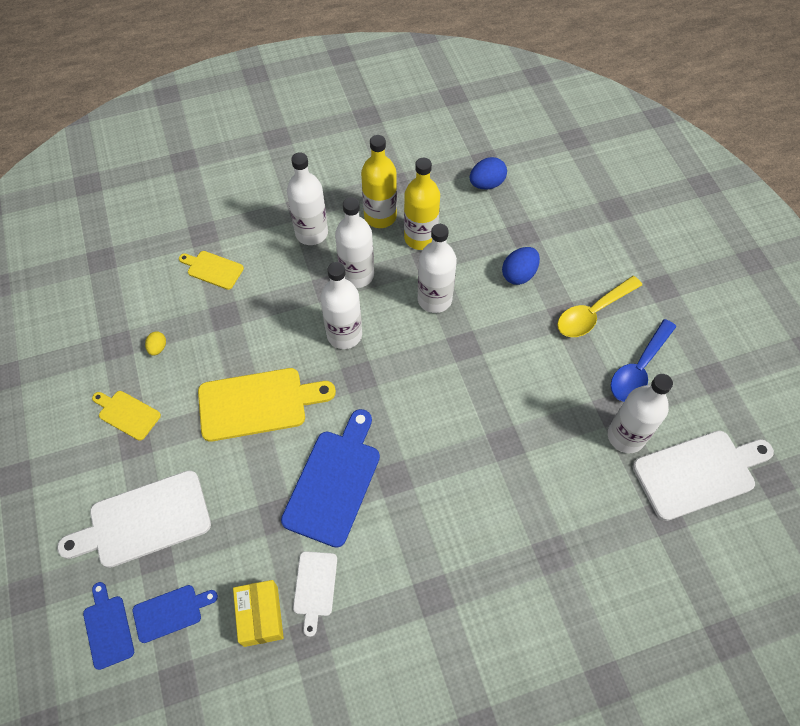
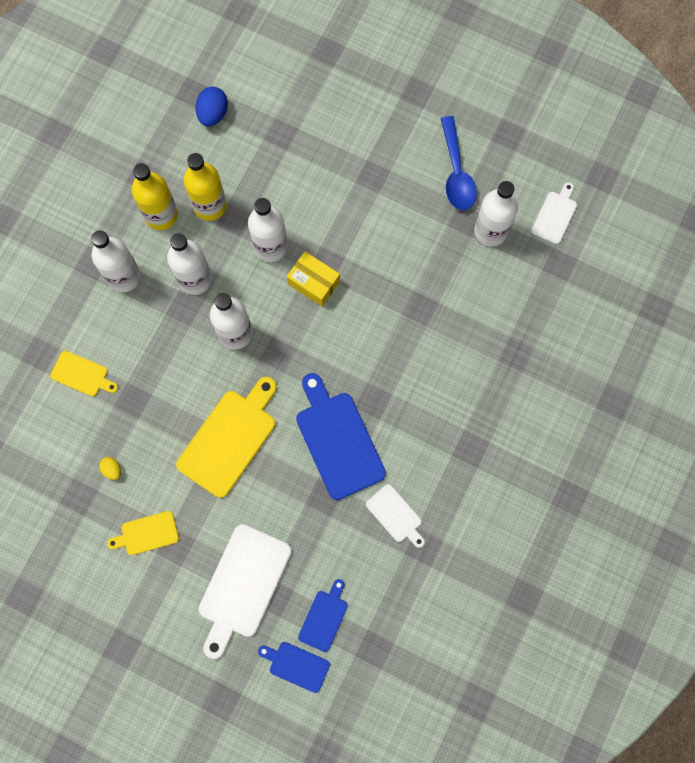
camera: 45 degrees left, 15 degrees up
(213, 269) = (82, 374): yellow cutting board -> yellow cutting board turned 135 degrees counterclockwise
(261, 616) = (381, 564): yellow box -> yellow box (314, 283)
(519, 274) = (310, 171): blue egg -> none
(592, 313) = (389, 156): yellow spoon -> none
(698, 473) = (555, 215): white cutting board -> white cutting board, size x0.54

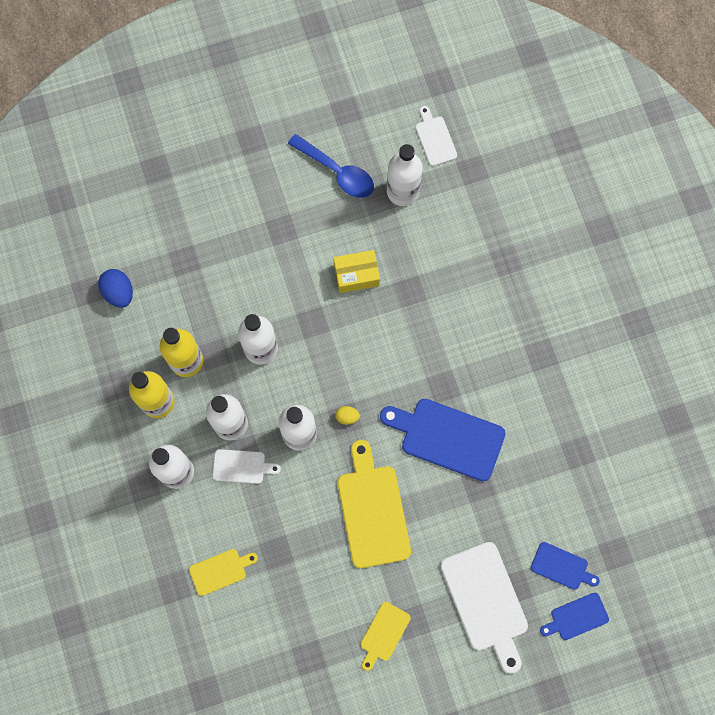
camera: 45 degrees left, 0 degrees up
(112, 469) = (312, 615): yellow egg -> yellow egg (347, 417)
(314, 283) = (318, 344): yellow box -> yellow box (356, 275)
(324, 618) = (562, 566): blue cutting board -> blue cutting board turned 135 degrees clockwise
(395, 515) = (538, 449): white cutting board -> white cutting board (242, 466)

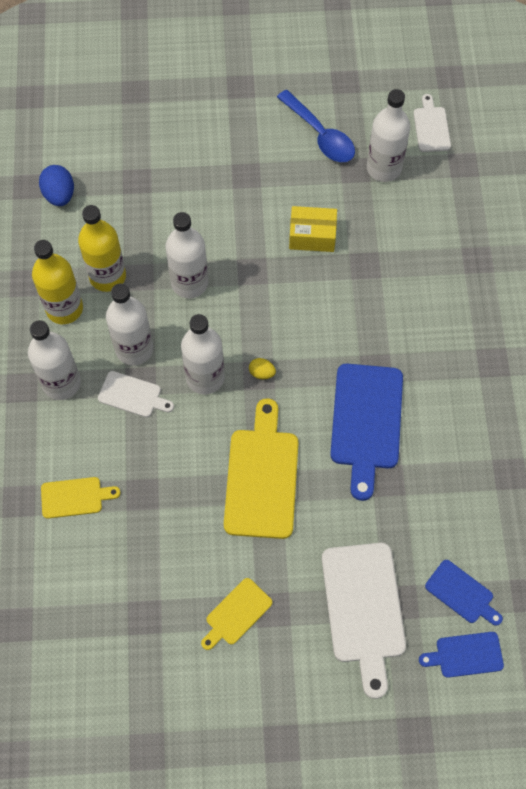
camera: 15 degrees right, 10 degrees down
(447, 438) = (366, 422): blue cutting board -> blue cutting board turned 120 degrees counterclockwise

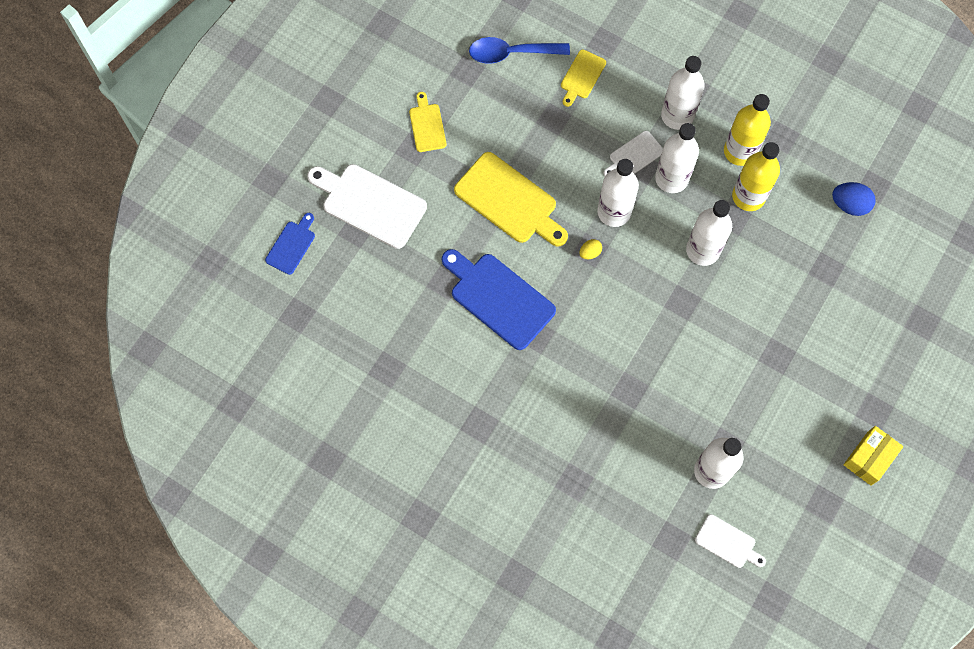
camera: 125 degrees right, 5 degrees up
(312, 236) = (684, 368): yellow box -> yellow box (869, 458)
(320, 135) = (780, 442): blue spoon -> blue spoon (511, 53)
(462, 593) = (331, 273): blue cutting board -> none

